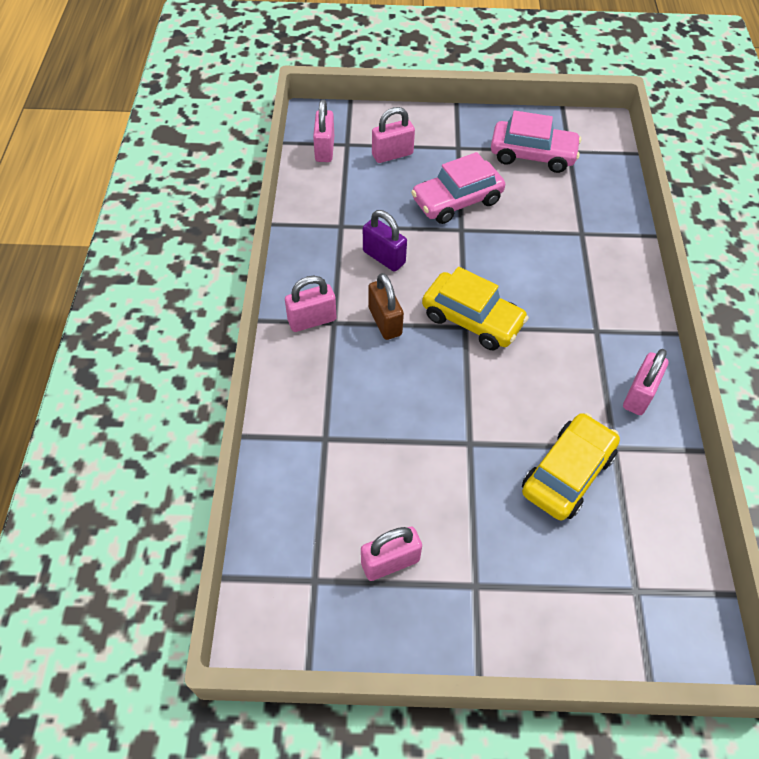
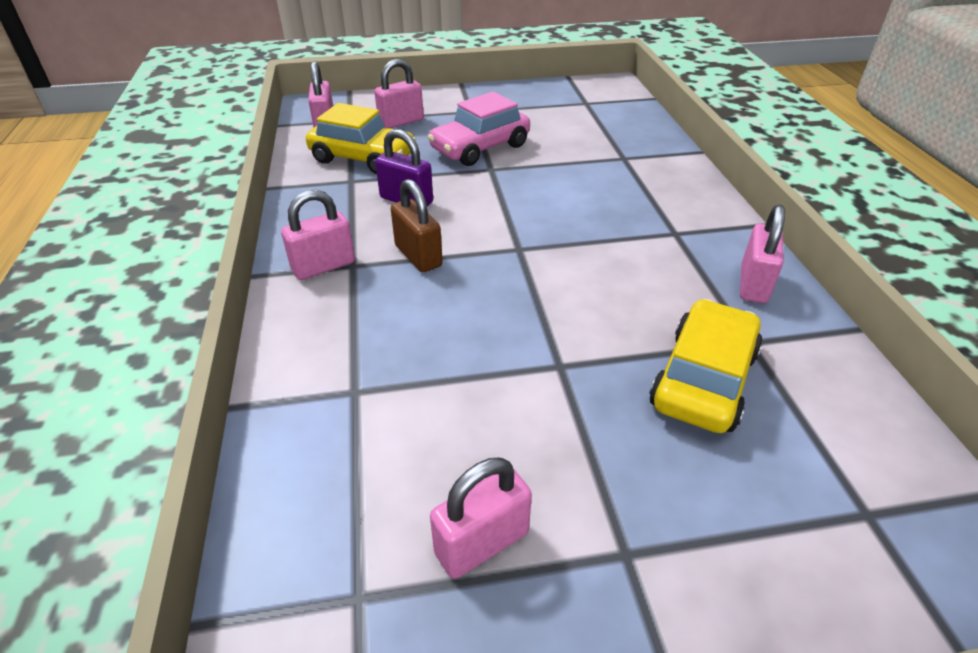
camera: 10 degrees left, 15 degrees down
(472, 319) = (526, 241): yellow car -> yellow car (363, 158)
(532, 155) = (550, 108): pink car -> none

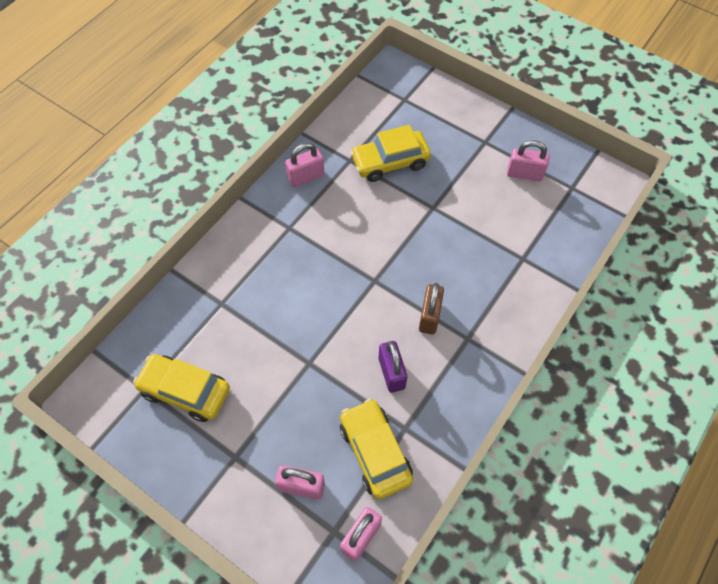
camera: 135 degrees left, 20 degrees up
(324, 266) = (483, 349): pink padlock -> none
(480, 148) = (289, 394): pink car -> none
(558, 113) = (185, 391): none -> yellow car

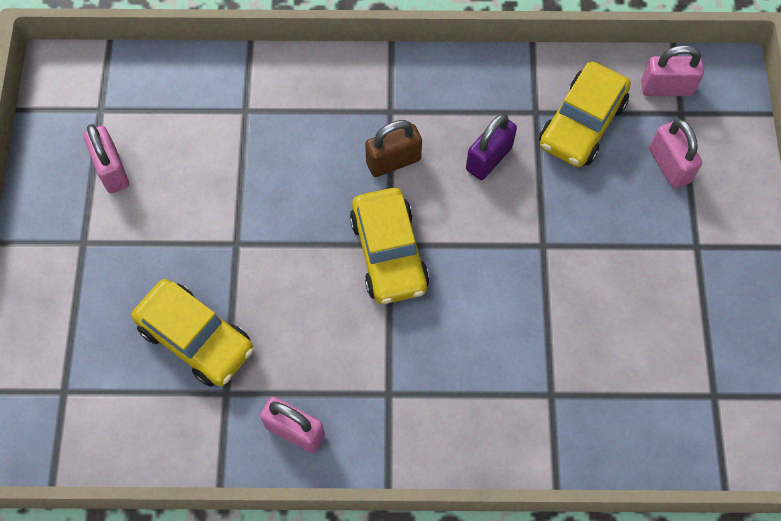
camera: 125 degrees left, 5 degrees up
(185, 391) = (680, 349): yellow car -> yellow car (389, 253)

